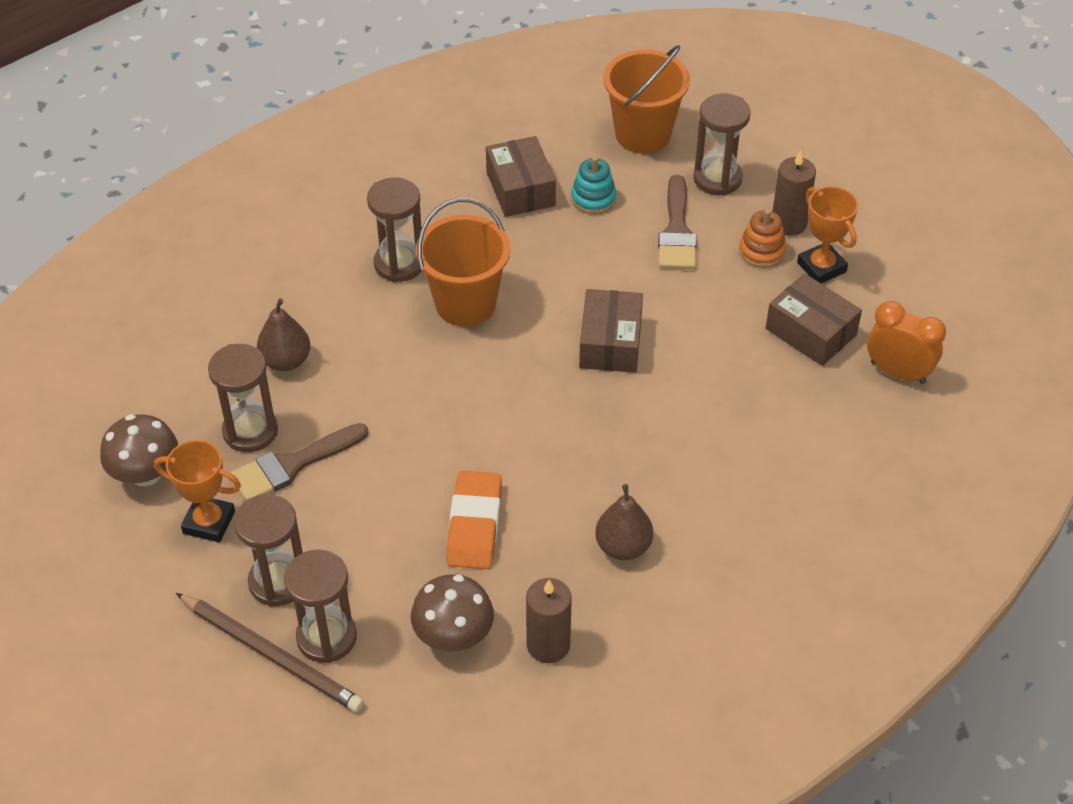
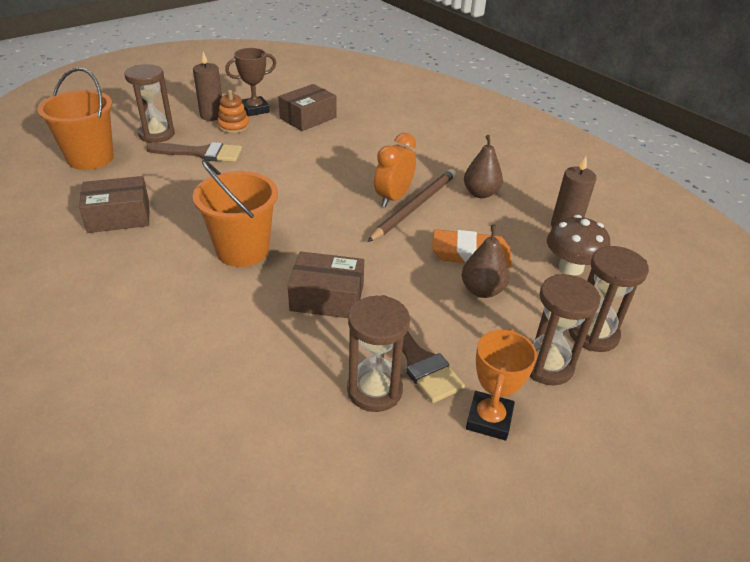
camera: 90 degrees left, 10 degrees down
(145, 473) = (430, 480): brown mushroom -> none
(272, 655) = (621, 368): brown pencil -> brown pencil (415, 206)
(286, 361) = (286, 365): brown pear -> brown pear (482, 290)
(399, 264) = (180, 287): brown hourglass -> none
(593, 198) = (149, 183): turquoise stacking toy -> none
(610, 343) = (302, 186): brown box -> brown box (327, 297)
(821, 267) = (255, 109): orange trophy -> brown trophy
(898, 372) = (344, 98): orange clock -> orange clock (393, 198)

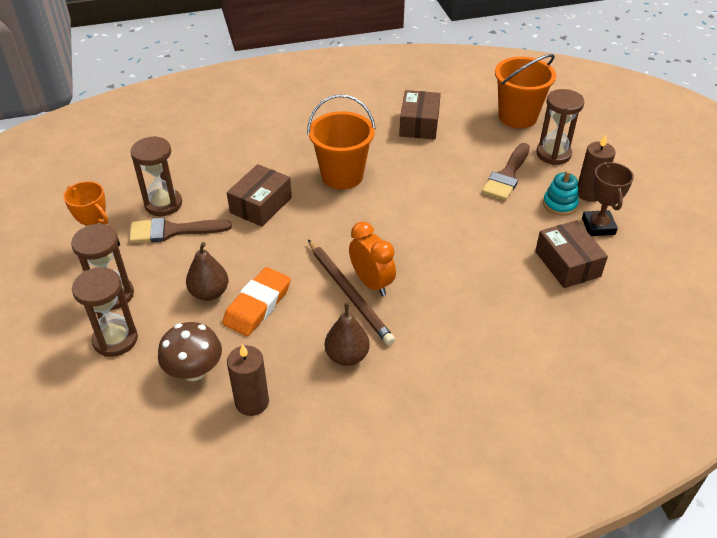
camera: 115 degrees right, 5 degrees up
(233, 126) = (560, 204): orange stacking toy -> turquoise stacking toy

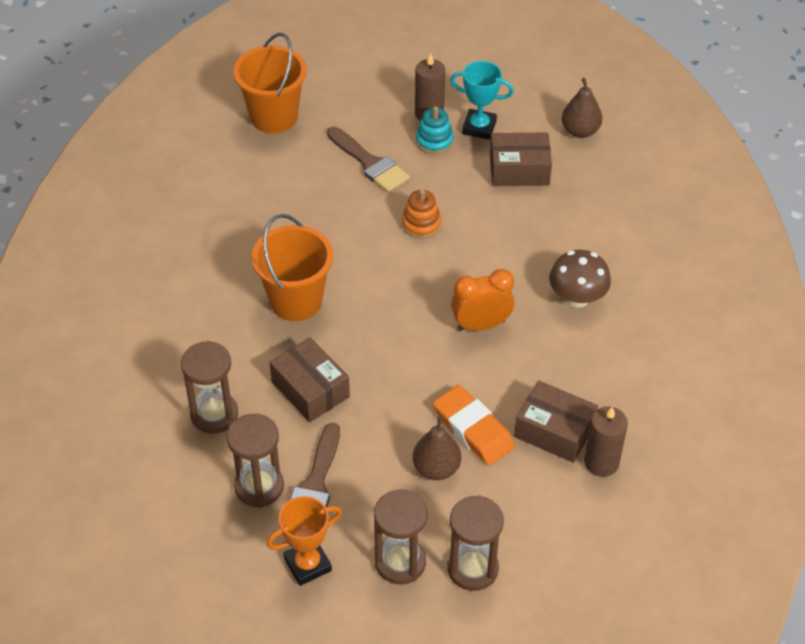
camera: 70 degrees left, 5 degrees up
(194, 370) = (544, 503): brown mushroom -> brown mushroom (577, 298)
(347, 356) = (571, 373): brown pear -> brown pear (580, 131)
(349, 293) = (488, 347): brown pencil -> none
(419, 124) = (238, 203): brown box -> brown box (554, 431)
(461, 220) = (421, 224): none -> orange stacking toy
(553, 154) = (354, 114): brown hourglass -> brown hourglass (214, 414)
(598, 226) = (479, 127): brown trophy -> turquoise trophy

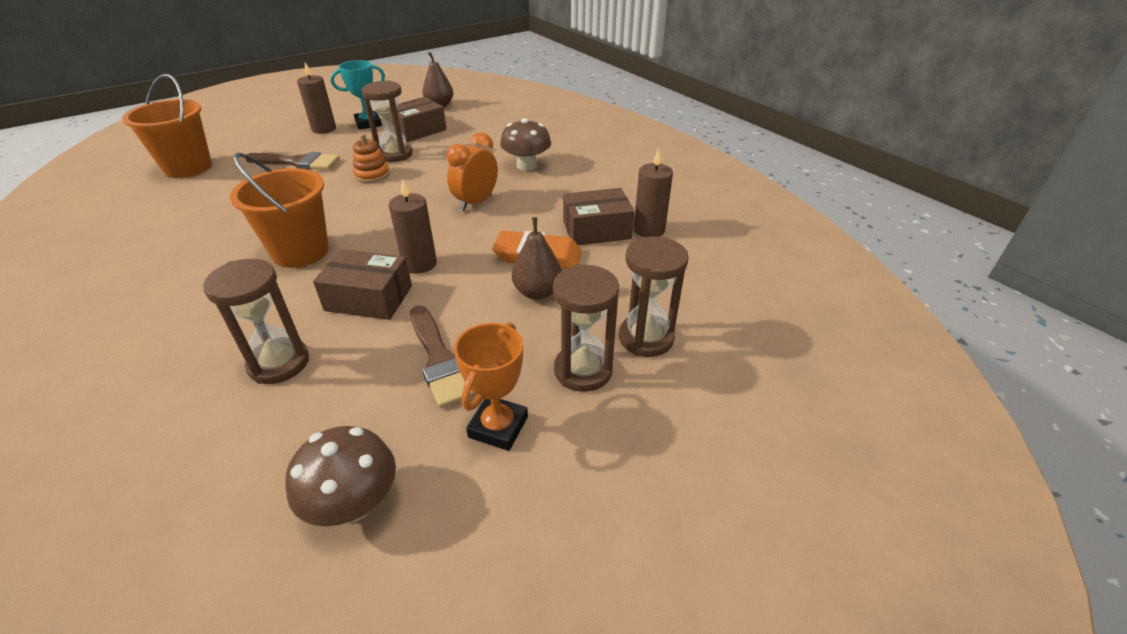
camera: 40 degrees left, 10 degrees down
(192, 555) = (354, 504): none -> brown mushroom
(259, 486) = (382, 393): brown hourglass -> brown hourglass (395, 154)
(373, 375) = (419, 264): none -> brown candle
(434, 141) = (341, 138): turquoise stacking toy -> none

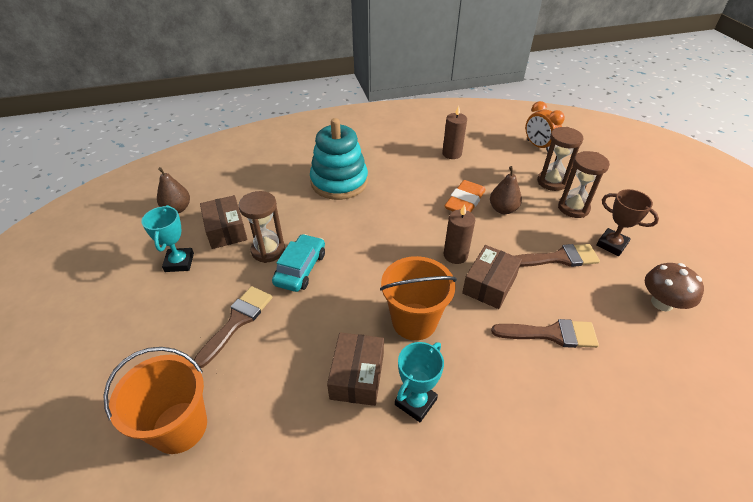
camera: 70 degrees left, 5 degrees up
(187, 270) = (415, 402): none -> turquoise trophy
(279, 363) = (551, 334): brown hourglass -> brown brush
(324, 129) = (164, 298): brown candle -> none
(372, 175) = (300, 269): orange stacking toy -> turquoise car
(476, 202) = (383, 216): orange clock -> orange clock (538, 146)
(498, 427) = (611, 244): orange trophy -> brown trophy
(526, 165) = (339, 182): brown mushroom -> turquoise stacking toy
(596, 230) = (443, 172): brown box -> brown box (357, 376)

